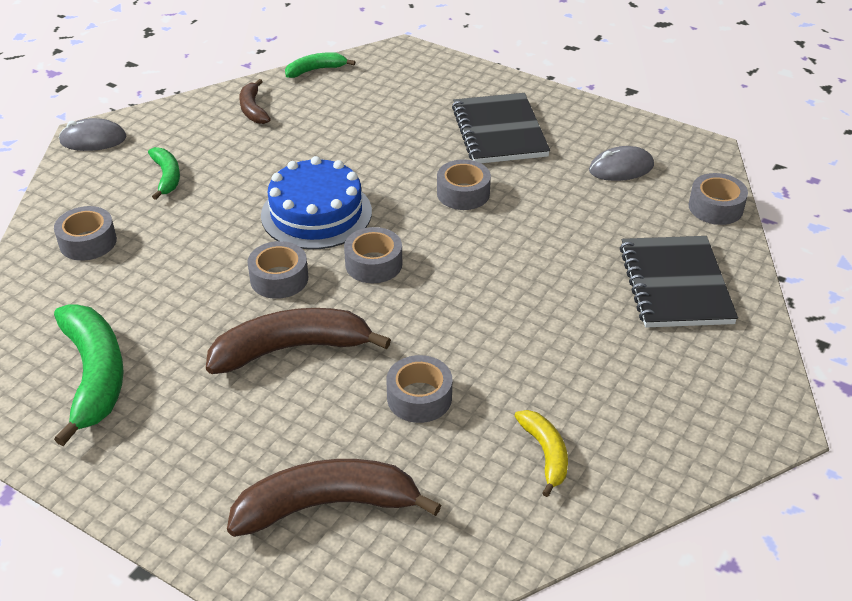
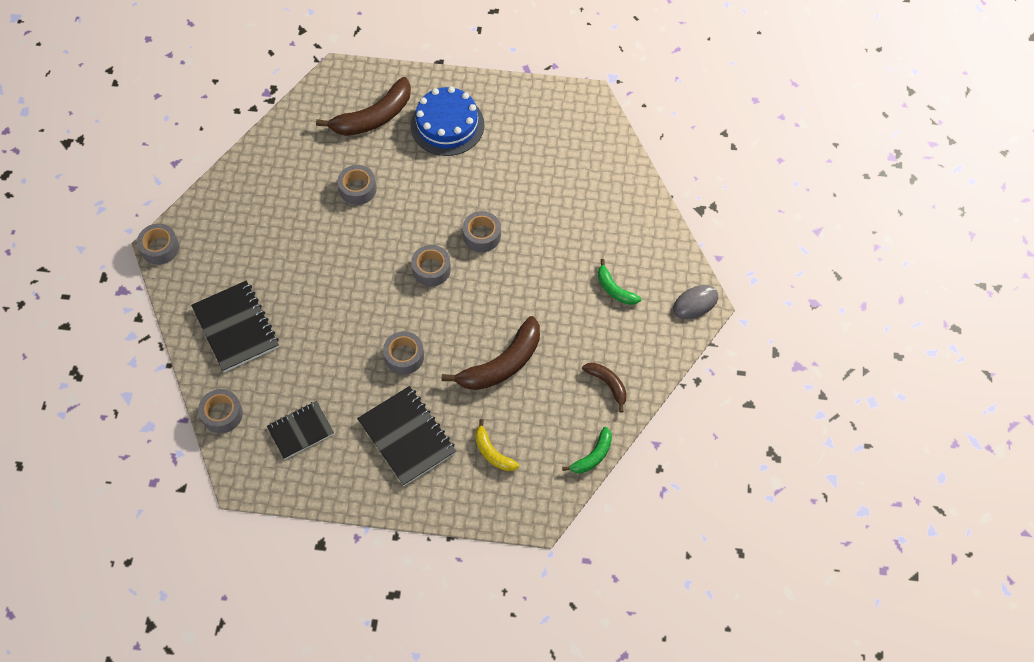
camera: 155 degrees right, 20 degrees up
(88, 242) = (617, 216): grey tape -> grey tape (160, 248)
(94, 376) = (536, 136): green banana -> none
(291, 349) = (443, 191): brown banana -> brown banana (502, 364)
(316, 213) = (492, 297): blue cake -> blue cake (447, 125)
(545, 454) = (279, 182): yellow banana -> yellow banana (492, 452)
(621, 168) = (300, 431): grey mouse -> black notebook

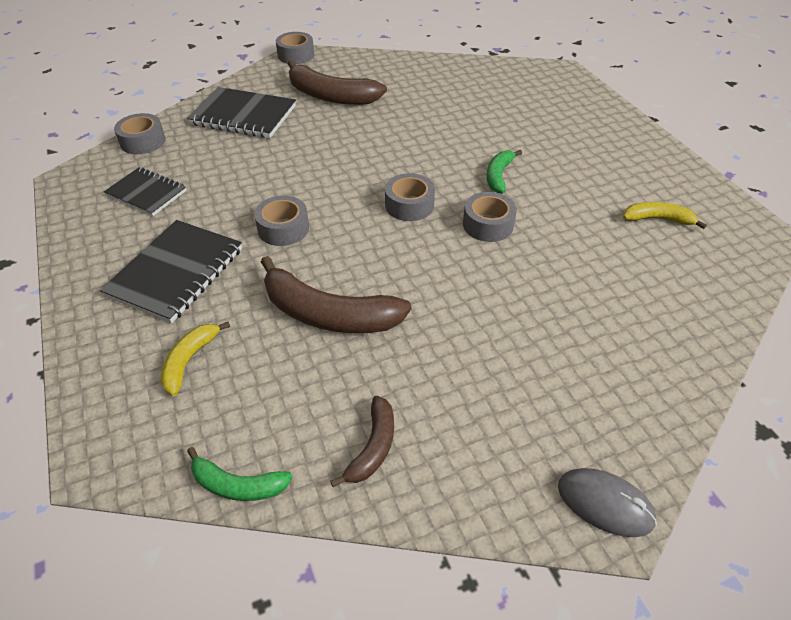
camera: 60 degrees right, 15 degrees down
(236, 327) = (243, 115): black notebook -> black notebook turned 75 degrees clockwise
(358, 189) = (455, 124): grey tape -> none
(374, 117) = (542, 104): brown banana -> brown banana (331, 96)
(447, 125) = (590, 148): blue cake -> none
(540, 141) = (657, 219): none -> yellow banana
(614, 289) = (533, 383): green banana -> green banana (498, 176)

